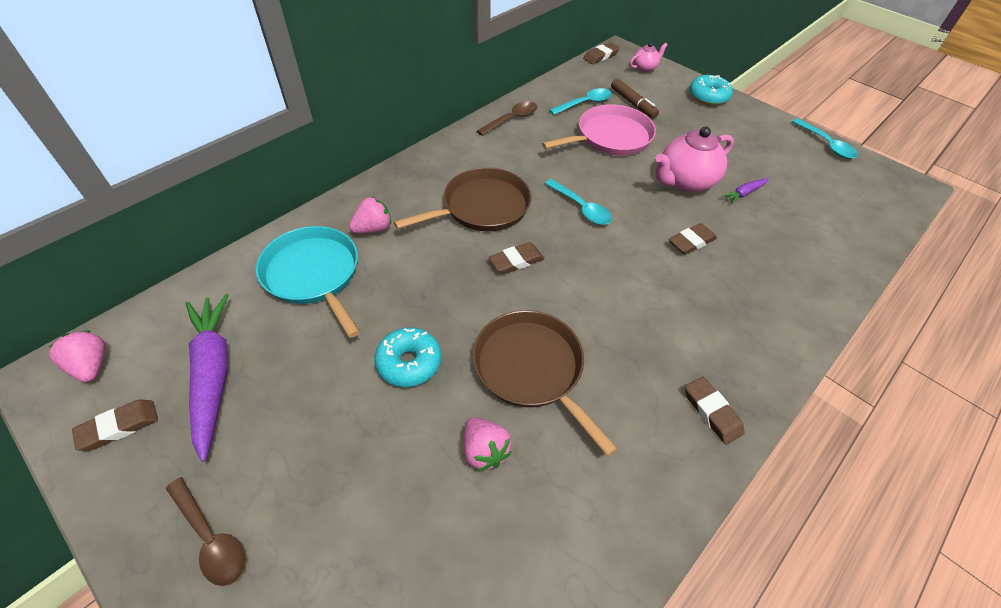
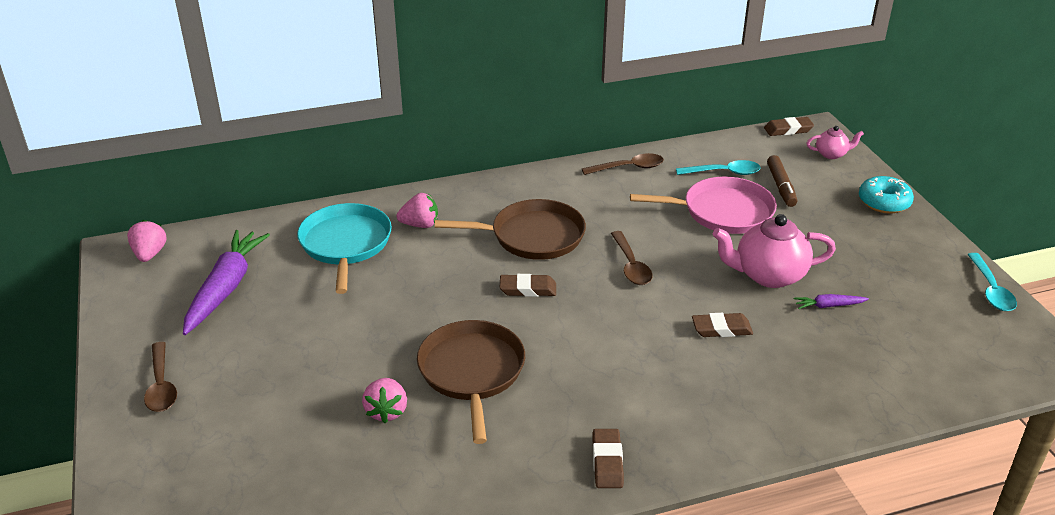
camera: 30 degrees right, 15 degrees down
(119, 427) = (145, 298): brown eraser -> none
(409, 362) = (374, 332): turquoise donut -> none
(581, 208) = (631, 266): turquoise spoon -> brown spoon

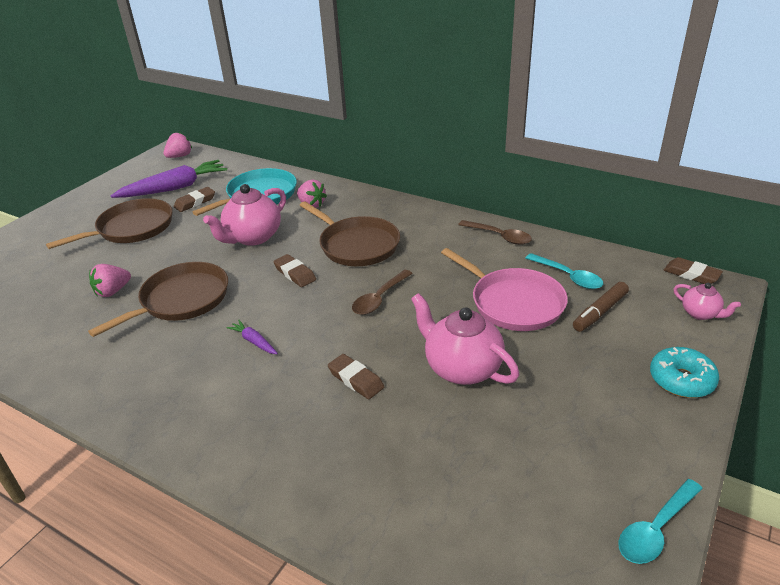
camera: 50 degrees right, 0 degrees up
(161, 386) = (73, 217): brown spoon -> none
(269, 351) = (132, 228): none -> brown pan
(424, 284) = (253, 237): none -> pink teapot
(607, 462) = (136, 404): brown eraser -> brown eraser (195, 202)
(828, 306) = (466, 423): purple carrot -> purple carrot (254, 341)

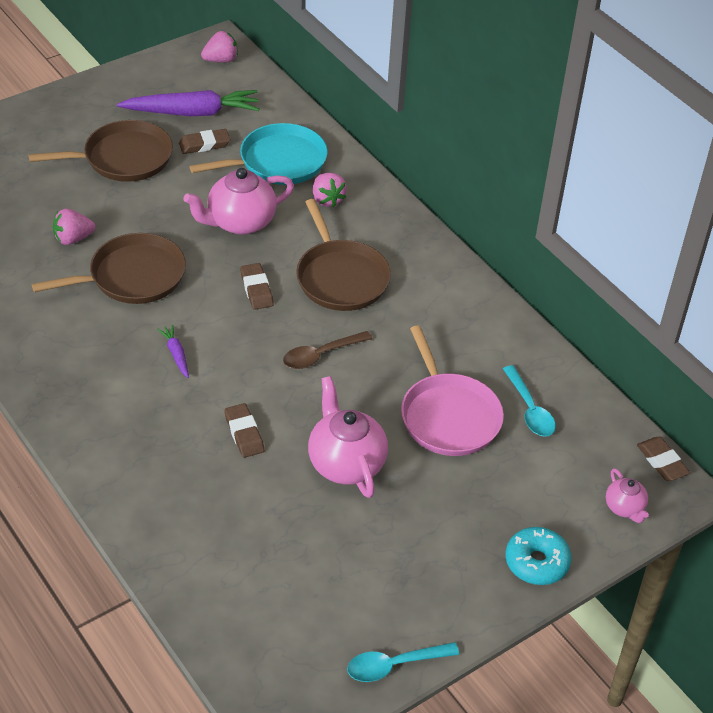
camera: 20 degrees right, 10 degrees up
(499, 236) = (500, 329): brown spoon -> none
(599, 312) = (525, 463): brown marker -> none

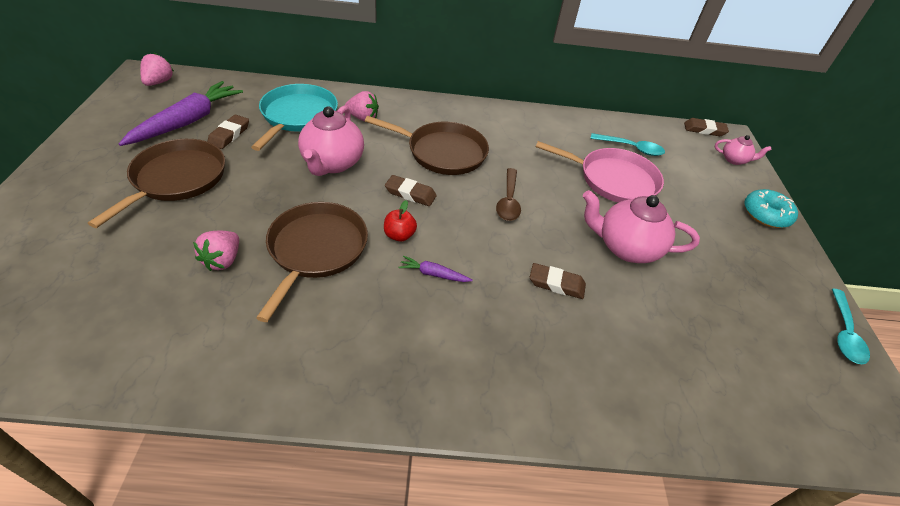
camera: 55 degrees left, 0 degrees up
(198, 311) = (399, 235): none -> red apple

